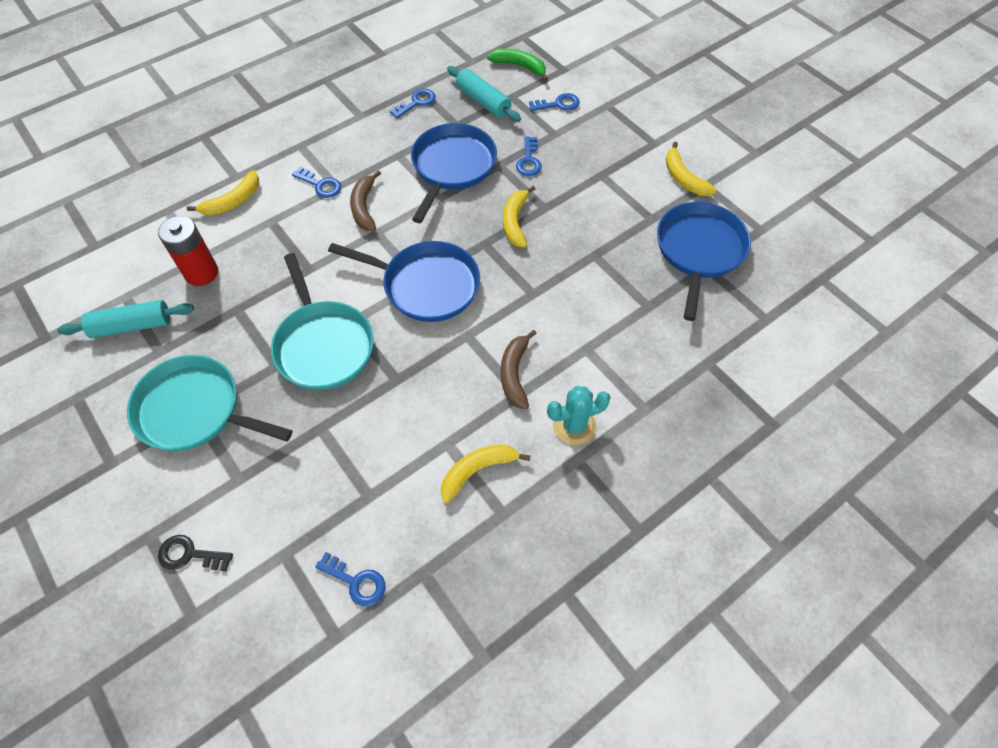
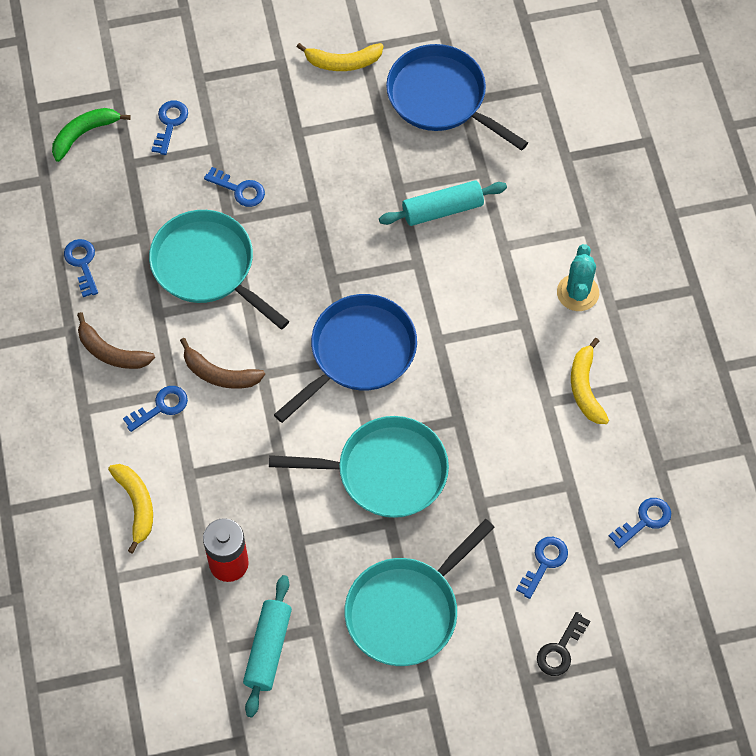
camera: 65 degrees left, 5 degrees up
(278, 505) = (544, 562): none -> blue key
(452, 167) = (207, 266): blue pan -> turquoise pan
(483, 102) = (121, 195): turquoise rolling pin -> turquoise rolling pin (442, 209)
(514, 374) = (501, 317): brown banana -> brown banana (111, 352)
(515, 222) = (318, 239): yellow banana -> none

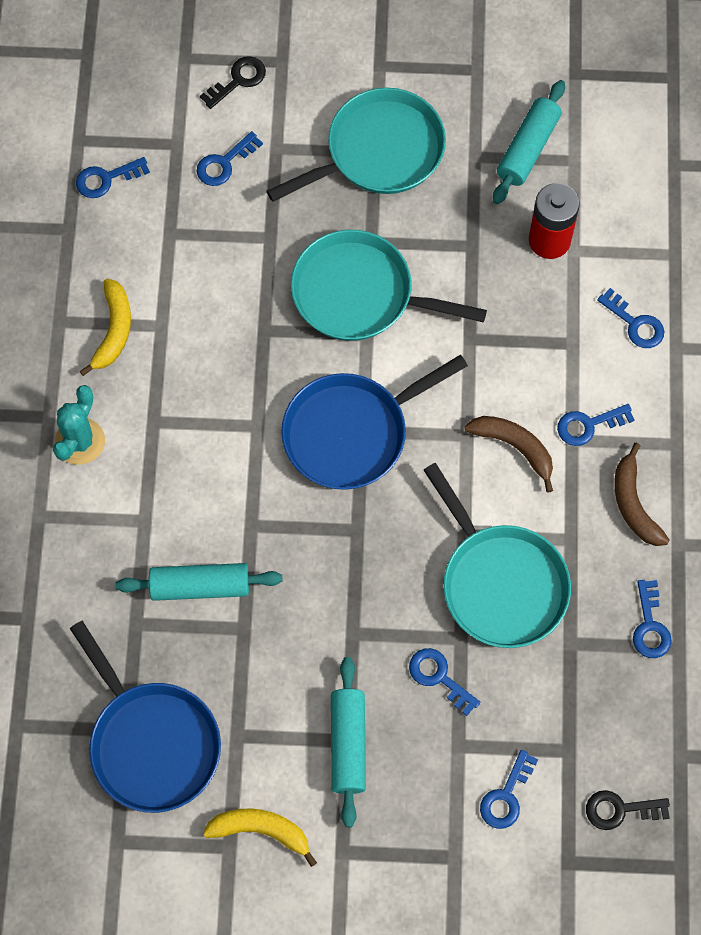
camera: 165 degrees left, 5 degrees up
(84, 134) = (619, 810): green banana -> black key
(111, 352) = (633, 504): brown banana -> brown banana turned 150 degrees counterclockwise
(136, 505) = (635, 324): yellow banana -> blue key
(296, 130) = (348, 744): none -> turquoise rolling pin

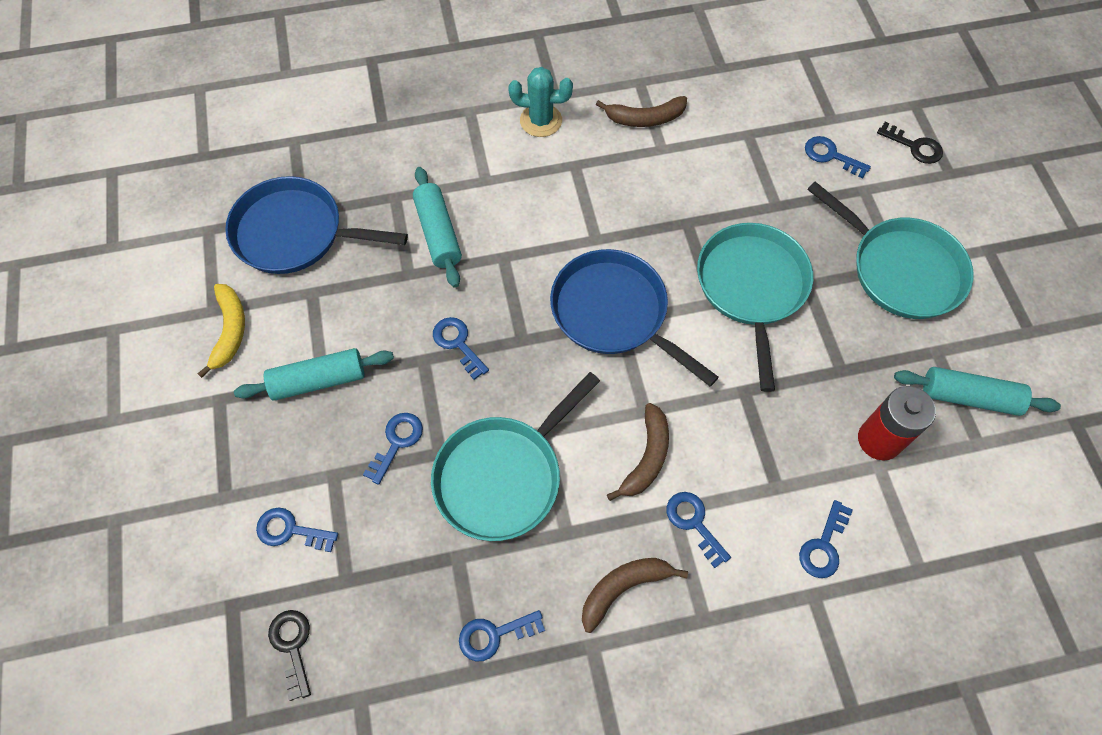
camera: 75 degrees right, 5 degrees down
(106, 179) = (777, 80): blue key -> blue key (458, 343)
(114, 330) = (645, 118): yellow banana -> brown banana
(152, 743) = (294, 233): blue pan -> blue pan turned 60 degrees clockwise

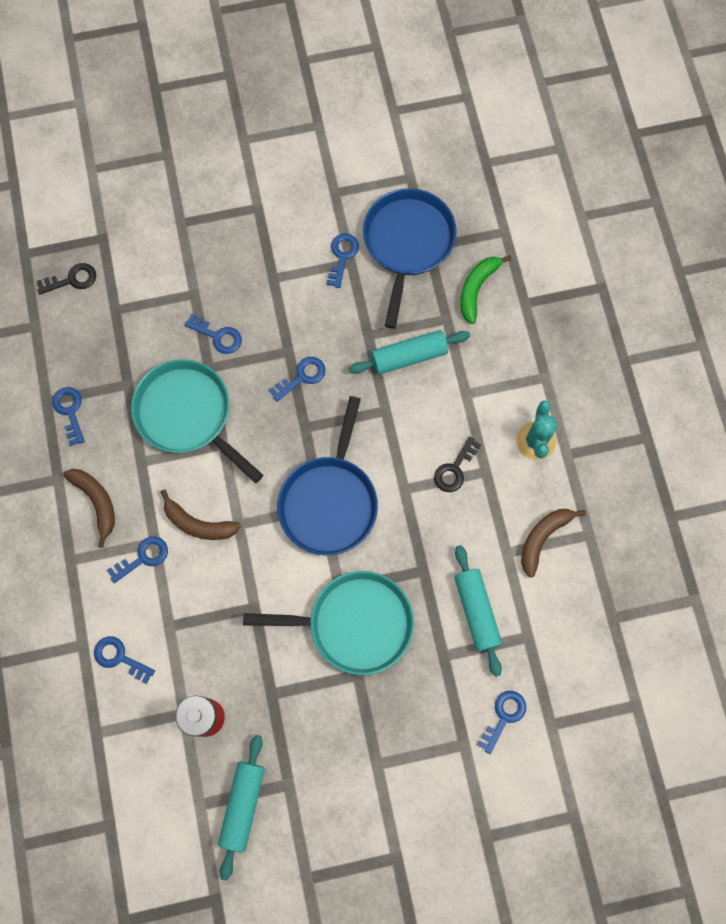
camera: 90 degrees right, 10 degrees up
(230, 331) = (316, 207): yellow banana -> none
(290, 530) = (153, 269): blue key -> blue key (342, 256)
(318, 380) = (271, 275): turquoise rolling pin -> turquoise rolling pin (476, 611)
(361, 167) = (476, 289): none -> green banana
(613, 313) = (329, 502): blue pan -> blue pan turned 150 degrees clockwise
(645, 118) = (542, 538): brown banana -> brown banana turned 45 degrees clockwise
(901, 269) = (373, 766): turquoise pan -> none
(914, 146) = (518, 805): black key -> black key (454, 469)

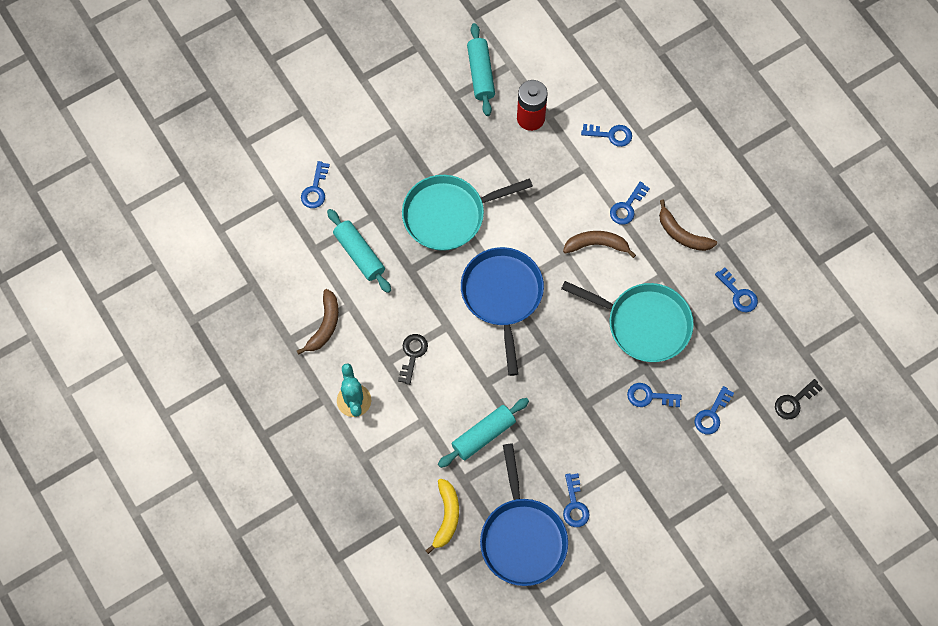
camera: 160 degrees right, 5 degrees down
(302, 377) = (565, 387): blue key -> blue key (711, 414)
(476, 289) = (447, 516): green banana -> yellow banana

